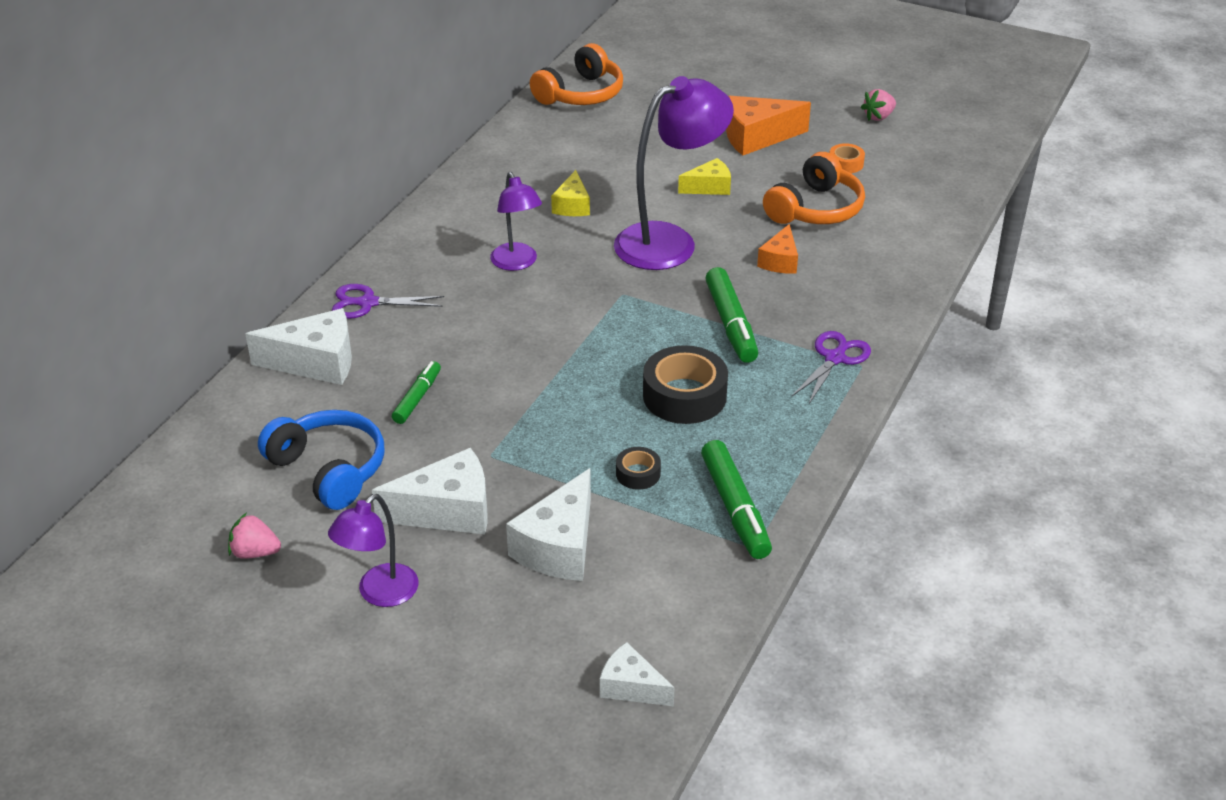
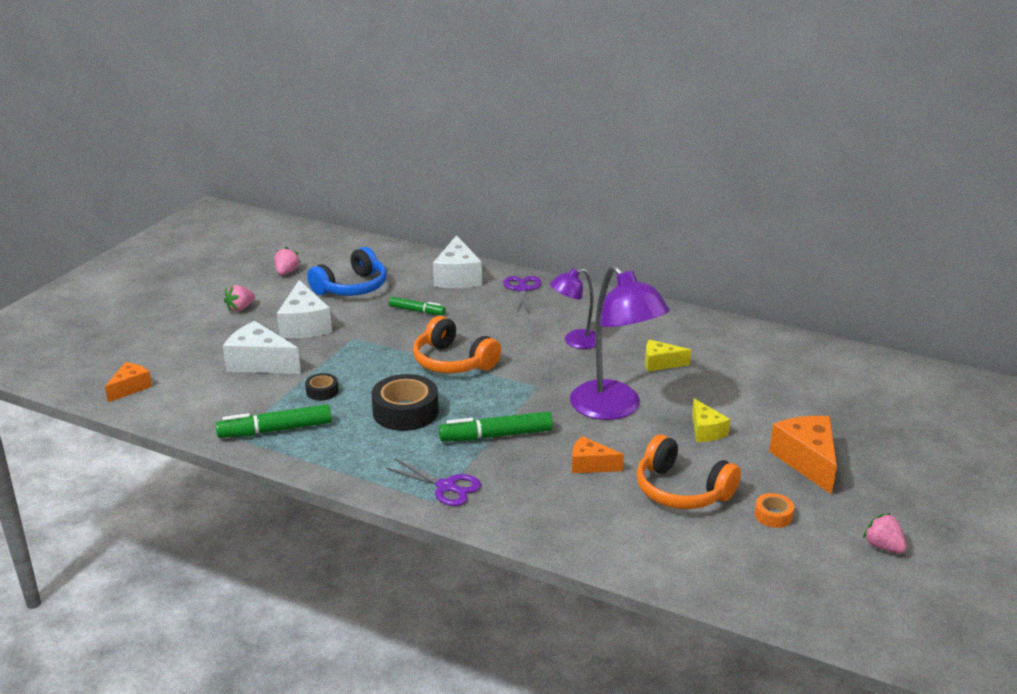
camera: 90 degrees right, 10 degrees down
(380, 594) = (240, 308): purple lamp -> pink strawberry
(581, 94) = (849, 366): orange headphones -> orange headphones (453, 362)
(631, 687) = (130, 388): white cheese -> orange cheese

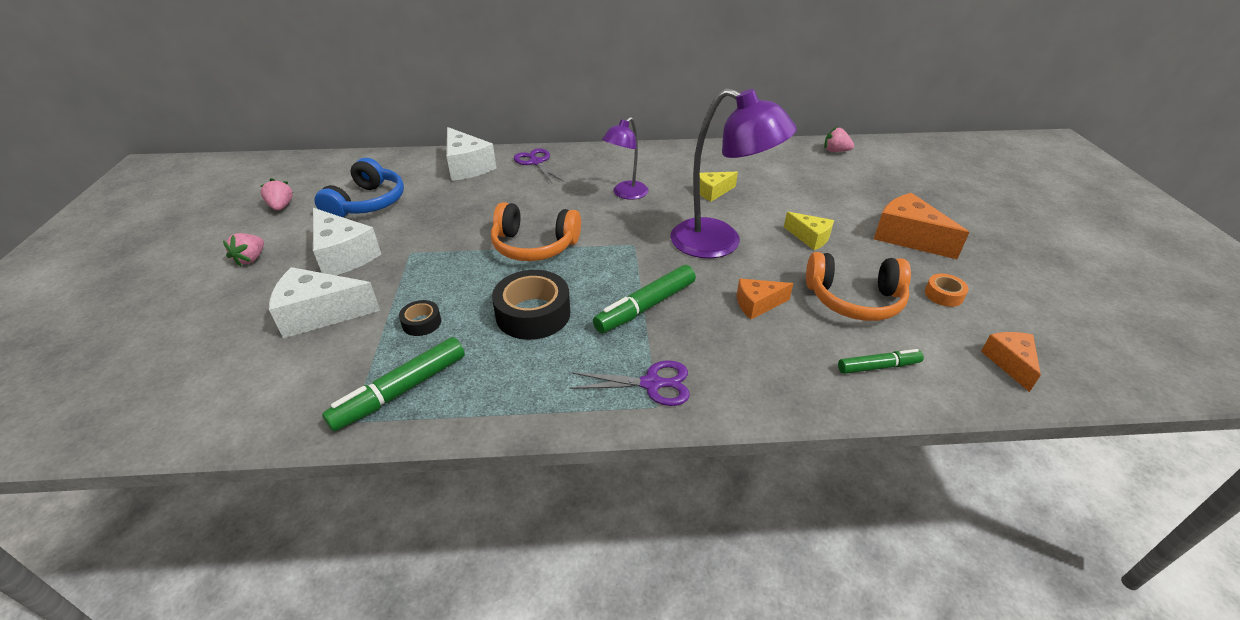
camera: 30 degrees left, 10 degrees up
(130, 388) = (155, 406): orange cheese -> orange cheese (1009, 363)
(417, 311) = (455, 207): green marker -> green marker (878, 367)
(883, 546) = (1043, 290): pink strawberry -> pink strawberry (835, 151)

